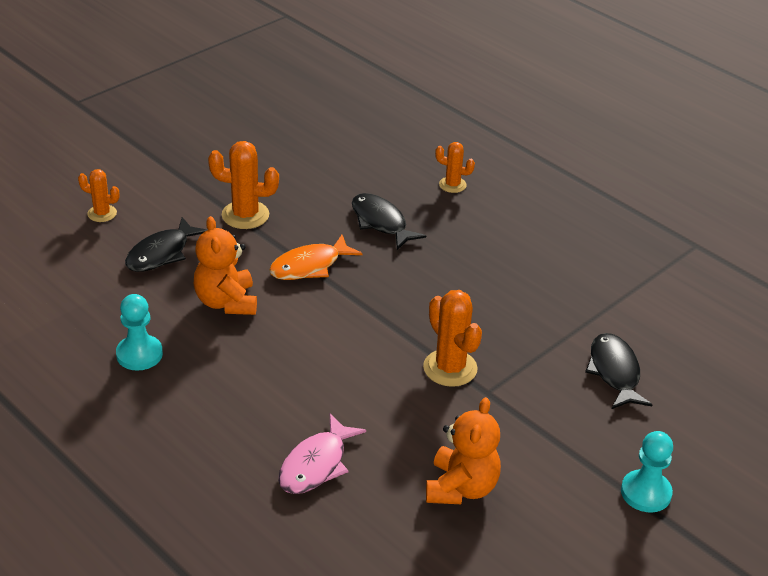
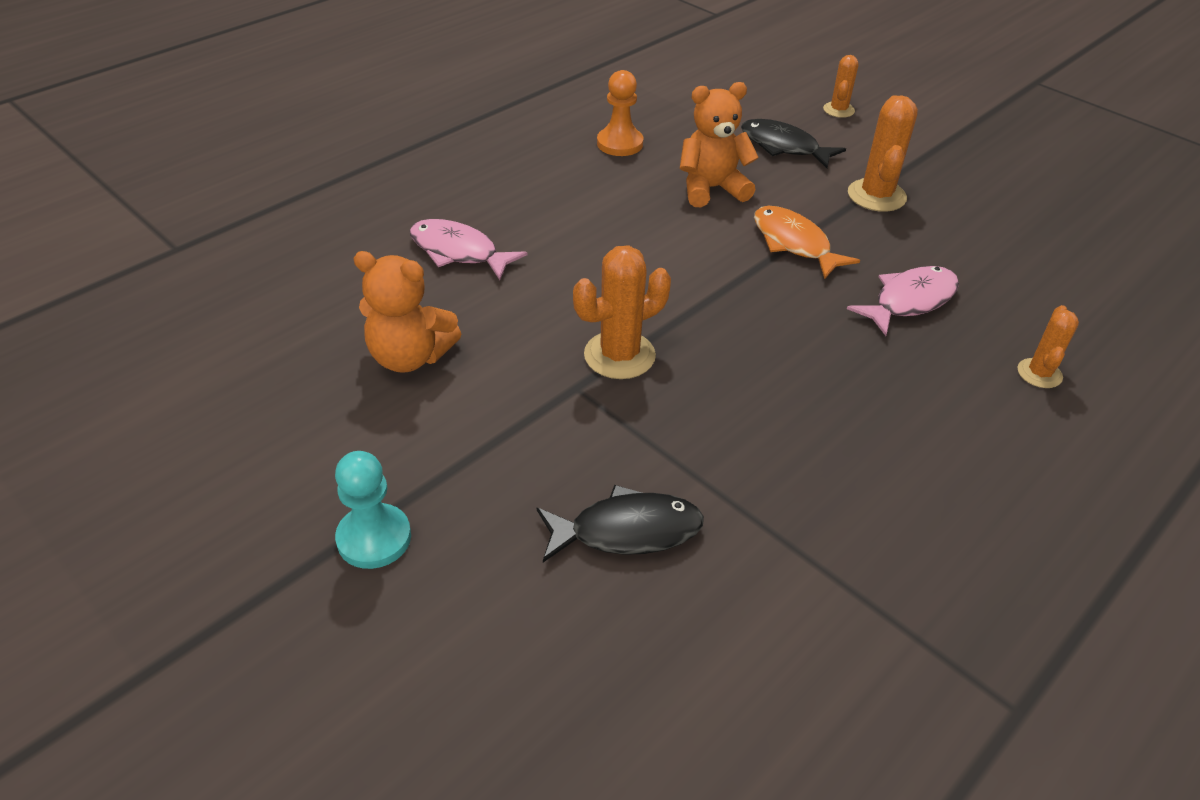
camera: 90 degrees right, 5 degrees up
(139, 354) = (620, 144): turquoise pawn -> orange pawn
(381, 222) = (909, 301): black fish -> pink fish

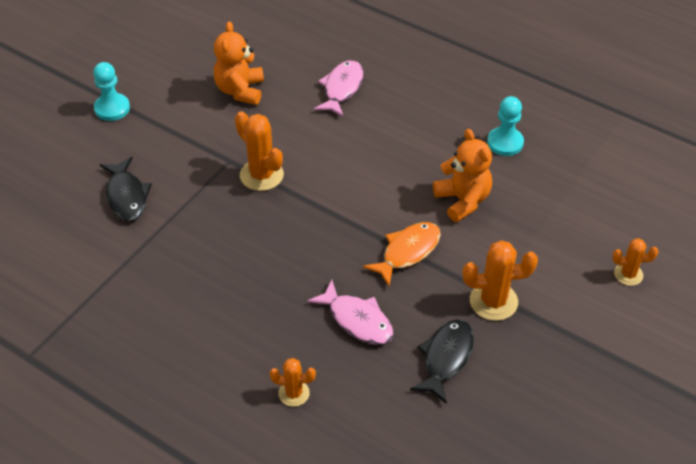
camera: 80 degrees right, 5 degrees up
(620, 144) = (505, 143): orange pawn -> turquoise pawn
(783, 147) = (545, 239): black fish -> black fish (446, 358)

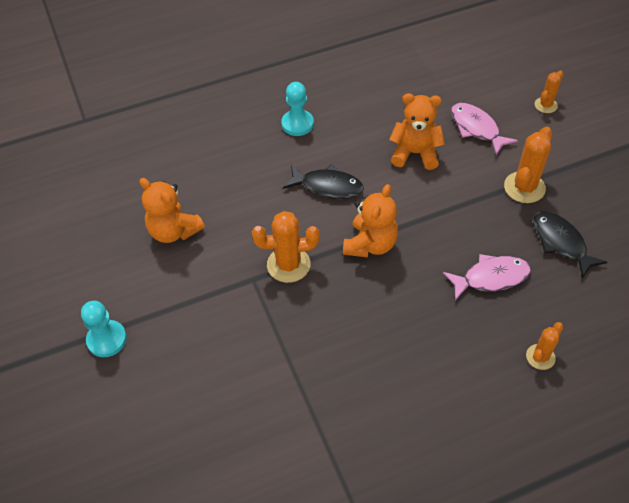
camera: 55 degrees left, 5 degrees up
(126, 196) = (232, 379): black fish -> black fish (327, 186)
(326, 218) = (370, 244): none -> orange teddy bear
(342, 89) = (234, 163): pink fish -> pink fish (476, 128)
(407, 252) = (443, 212): orange fish -> none
(505, 143) = (376, 100): turquoise pawn -> turquoise pawn (297, 124)

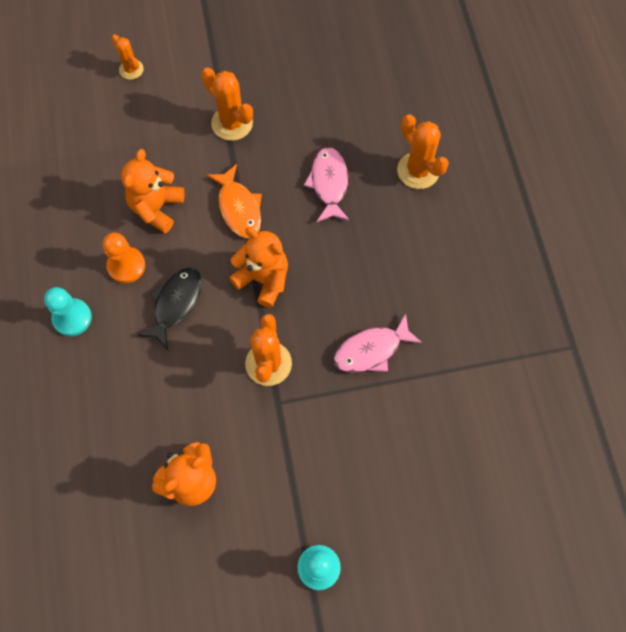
camera: 80 degrees left, 15 degrees up
(353, 146) = (126, 266): none -> orange pawn
(437, 211) = (239, 208): none -> orange fish
(476, 128) = (141, 141): pink fish -> pink fish (371, 350)
(540, 357) = (418, 171): orange cactus -> orange cactus, size x1.65
(561, 242) = (304, 115): black fish -> none

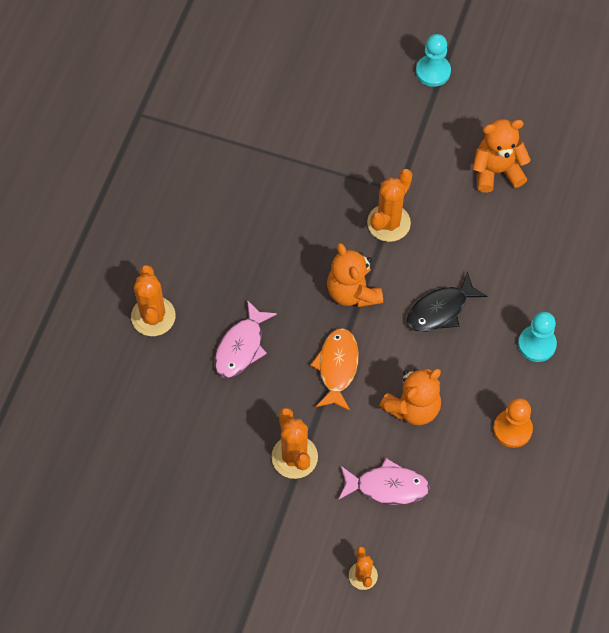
camera: 150 degrees left, 5 degrees down
(126, 266) = (467, 366): orange pawn -> orange pawn (512, 429)
(371, 350) = (298, 191): pink fish -> pink fish (387, 486)

